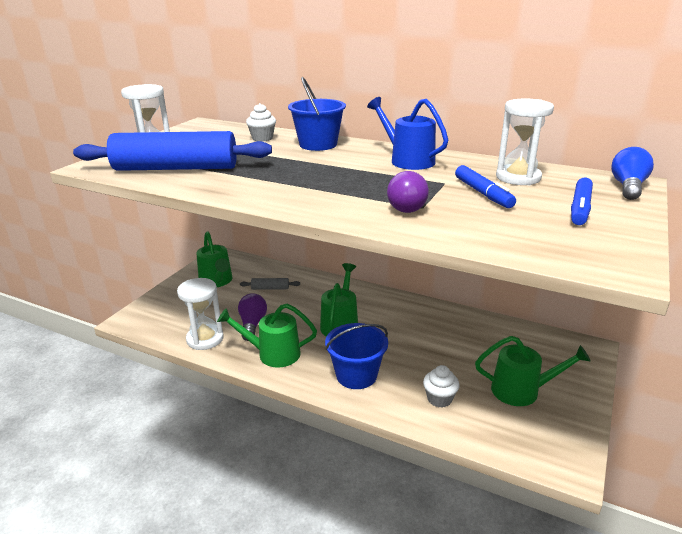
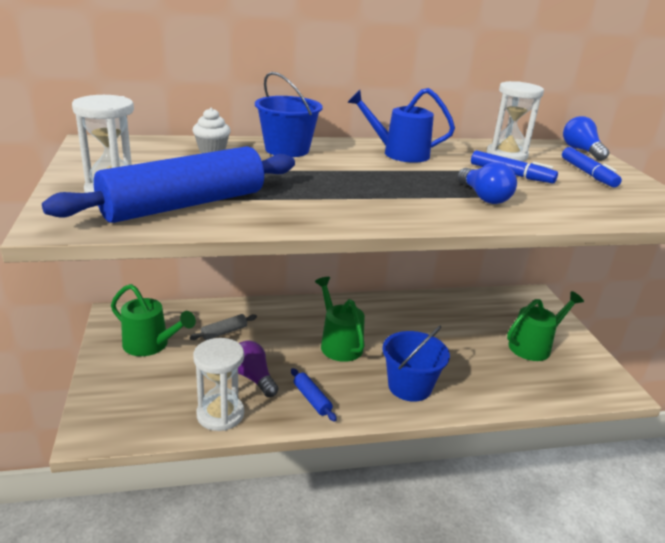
camera: 40 degrees left, 0 degrees up
(272, 354) = (312, 399): green watering can -> blue rolling pin
(408, 206) = (484, 197): purple light bulb -> blue light bulb
(439, 399) = (492, 378): white cupcake -> none

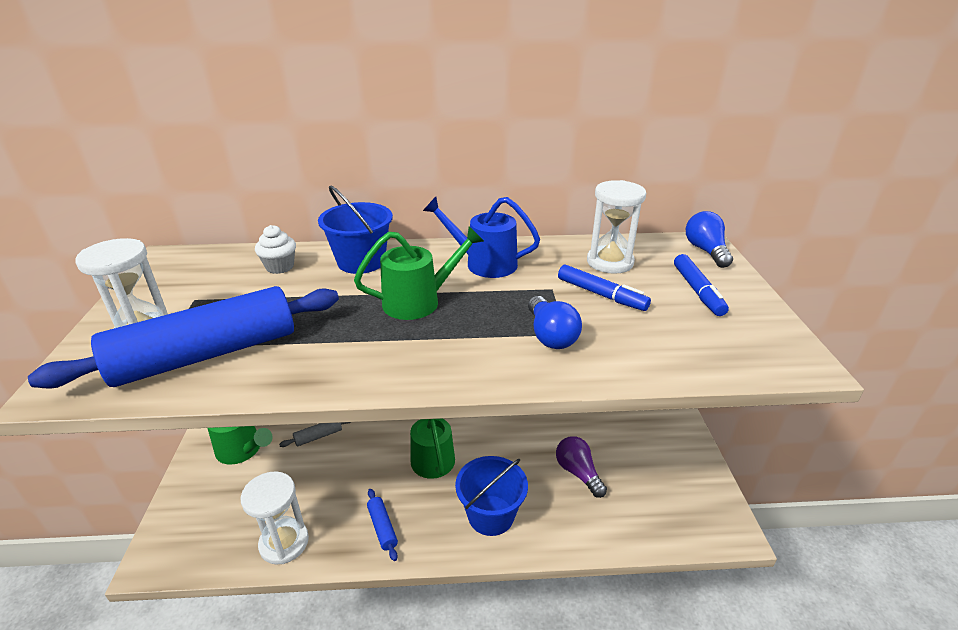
camera: 10 degrees right, 5 degrees up
(253, 378) = (331, 496): purple light bulb -> purple light bulb (578, 473)
(534, 346) = (646, 464): green watering can -> green watering can (419, 301)

